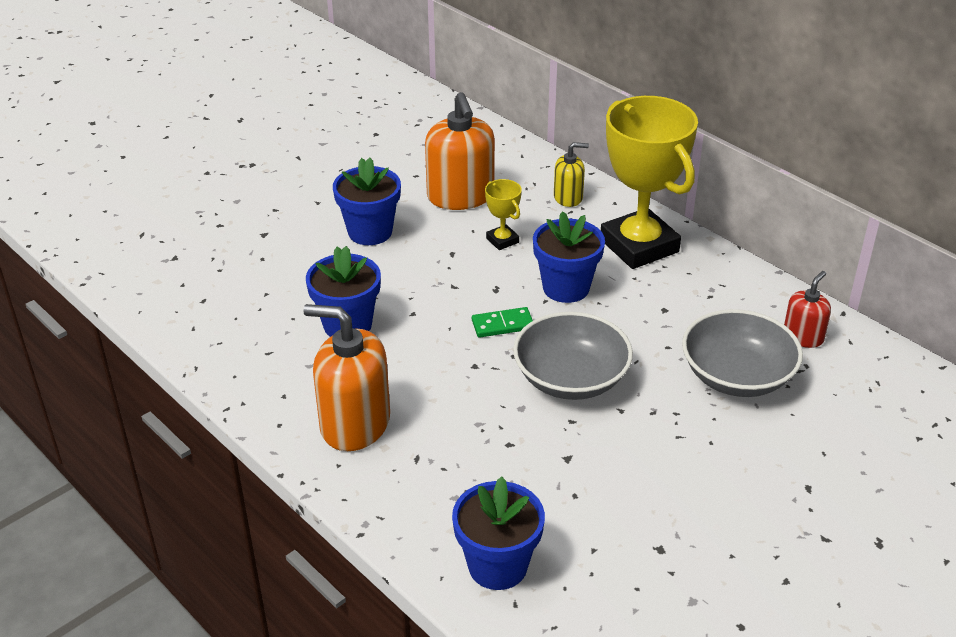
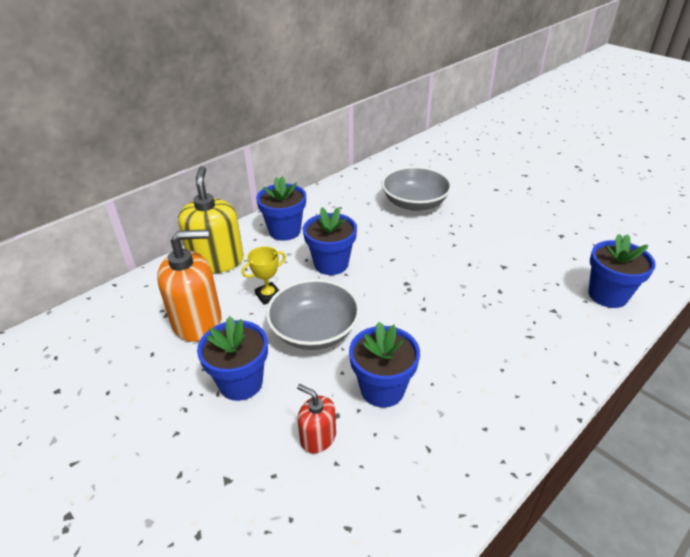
camera: 90 degrees left, 0 degrees up
(355, 424) = (506, 374): orange soap dispenser -> none
(502, 325) = (375, 295): green domino -> none
(568, 197) = (217, 261): yellow soap dispenser -> yellow soap dispenser, size x1.88
(571, 378) = (429, 263): grey bowl -> grey bowl (314, 331)
(639, 246) = (285, 231): yellow trophy -> blue flower pot
(803, 336) = (377, 181): red soap dispenser -> red soap dispenser (318, 437)

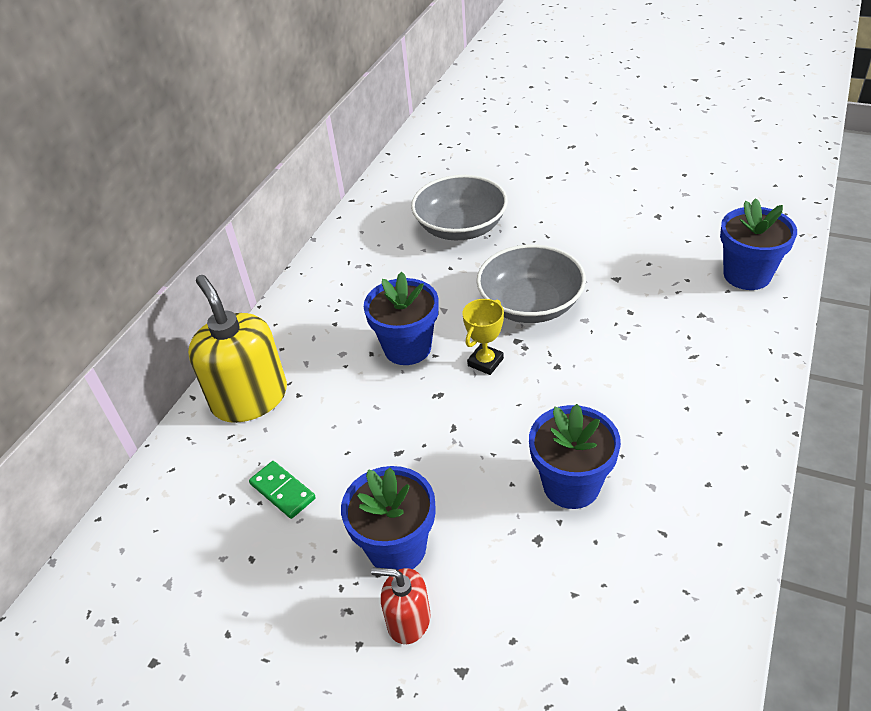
camera: 20 degrees left, 5 degrees up
(197, 321) = (283, 491): orange soap dispenser -> green domino
(268, 295) = (354, 420): yellow trophy -> yellow trophy (485, 362)
(285, 231) = (315, 323): blue flower pot -> none
(314, 331) = (444, 445): grey bowl -> grey bowl (530, 304)
(318, 437) = (534, 573): red soap dispenser -> red soap dispenser (408, 620)

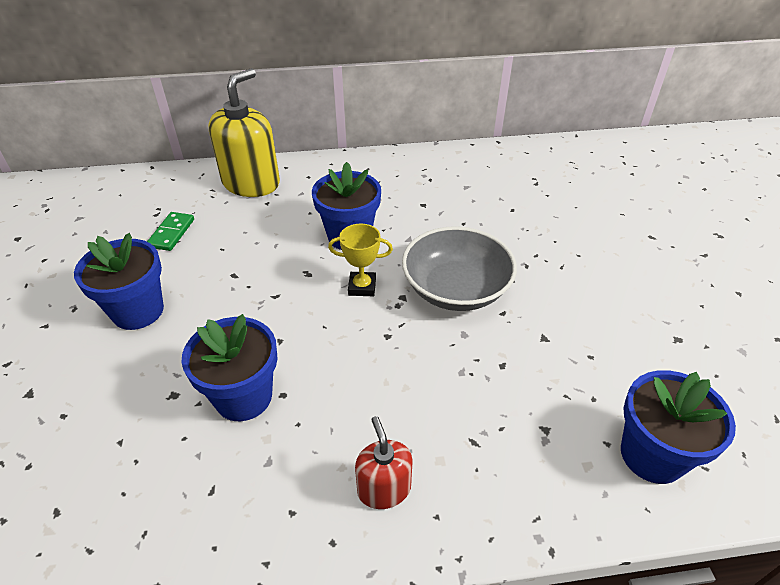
camera: 55 degrees right, 0 degrees up
(408, 620) = (71, 344): red soap dispenser -> red soap dispenser (384, 488)
(461, 227) = (521, 209): grey bowl -> none

